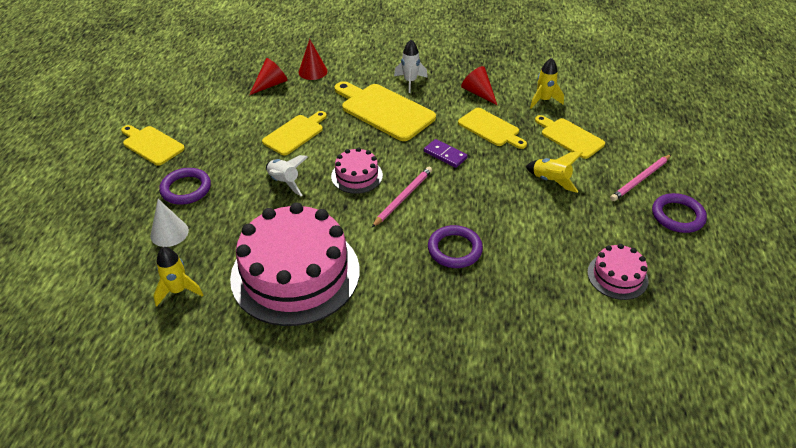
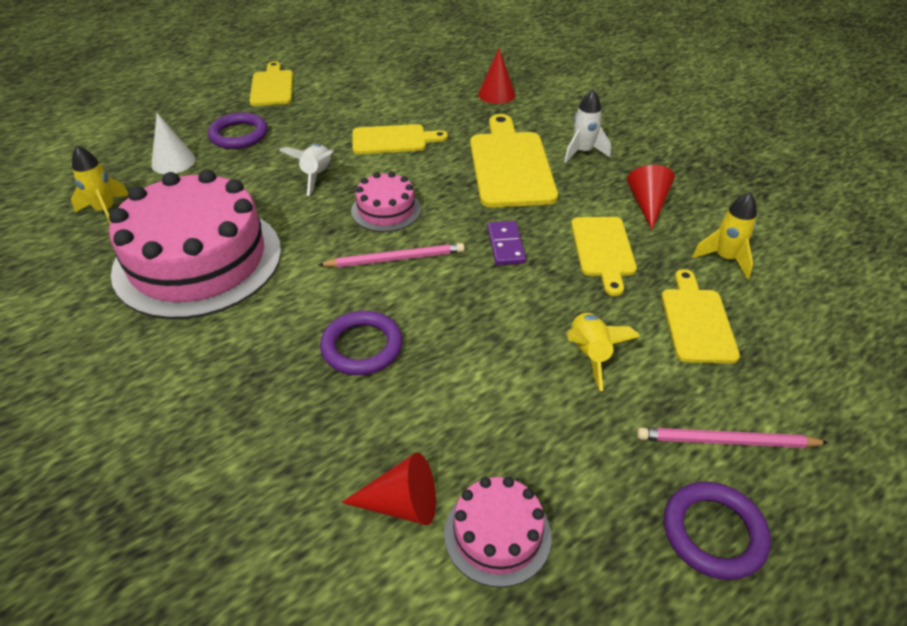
camera: 45 degrees right, 0 degrees up
(270, 84) = (440, 87): red cone -> red cone (402, 504)

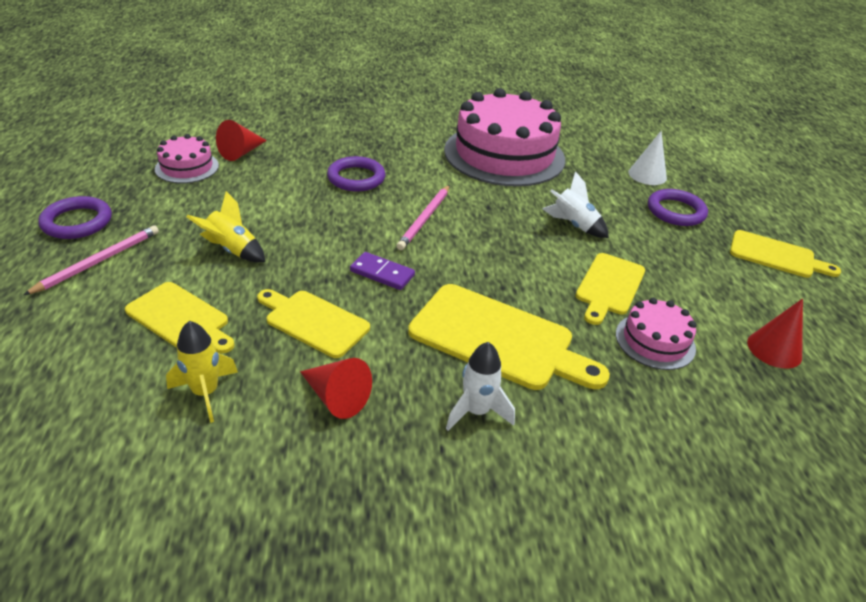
camera: 120 degrees right, 5 degrees down
(105, 211) = (594, 140): yellow rocket -> none
(386, 210) = (491, 238): pink cake -> pink cake (655, 341)
(496, 94) = (677, 416): red cone -> red cone (774, 349)

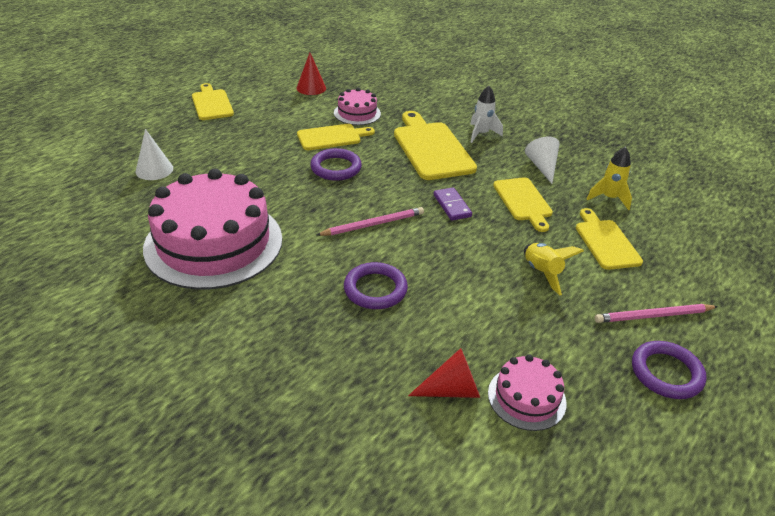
camera: 135 degrees left, 0 degrees up
(336, 397) = (542, 167): red cone -> white cone
(573, 225) = (282, 170): white rocket -> none
(676, 211) = (201, 144): purple ring -> purple ring (336, 168)

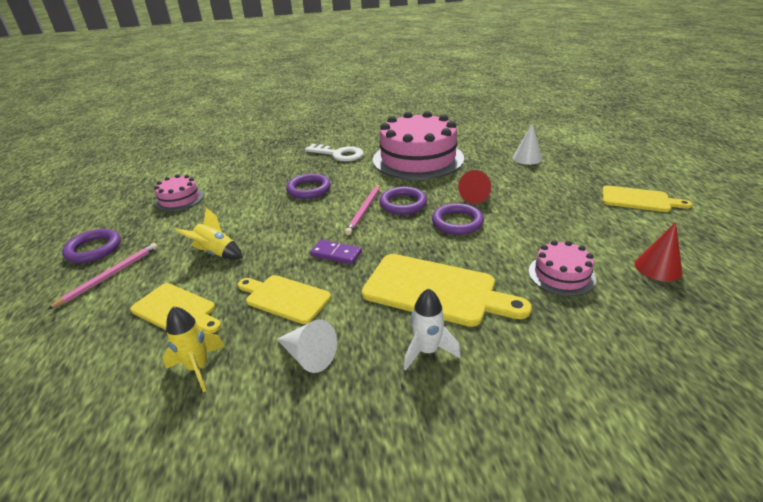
camera: 135 degrees right, 5 degrees down
(254, 324) = (339, 154): none -> white key
(332, 137) = (516, 239): yellow cutting board -> none
(335, 207) = (403, 204): none -> purple ring
(452, 390) = (220, 183): red cone -> red cone (477, 196)

